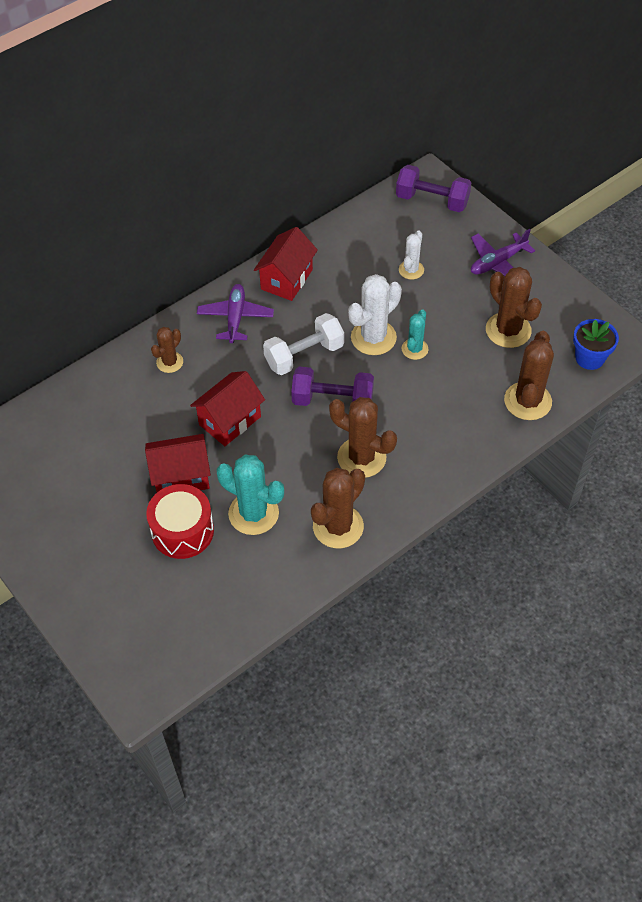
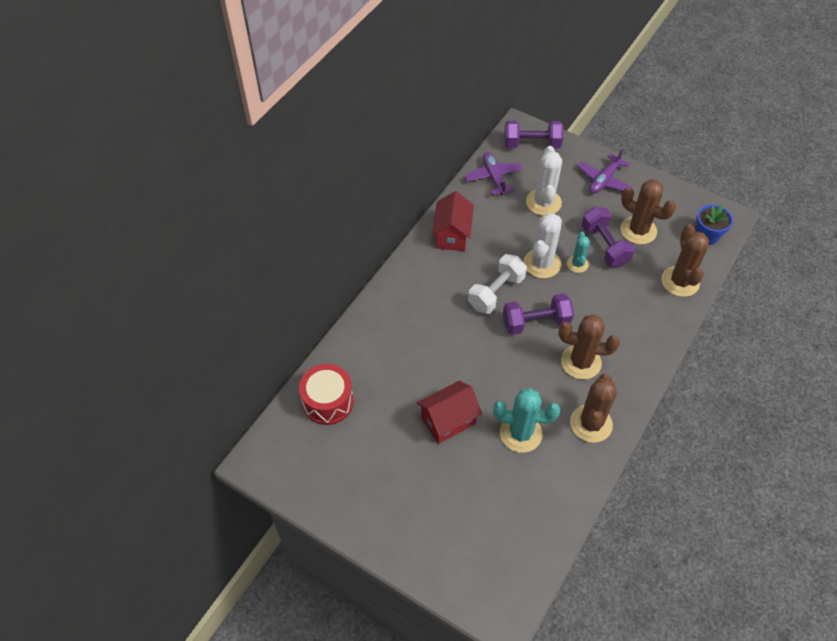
camera: 20 degrees left, 0 degrees up
(170, 362) = (392, 328): brown cactus -> none
(182, 531) = (471, 466): red drum -> red drum (328, 402)
(230, 420) = (464, 362): red house -> none
(235, 318) = (427, 277): purple plane -> purple plane (494, 177)
(411, 270) = (543, 202): white cactus -> white cactus, size x1.72
(458, 337) = (604, 246): none -> purple dumbbell

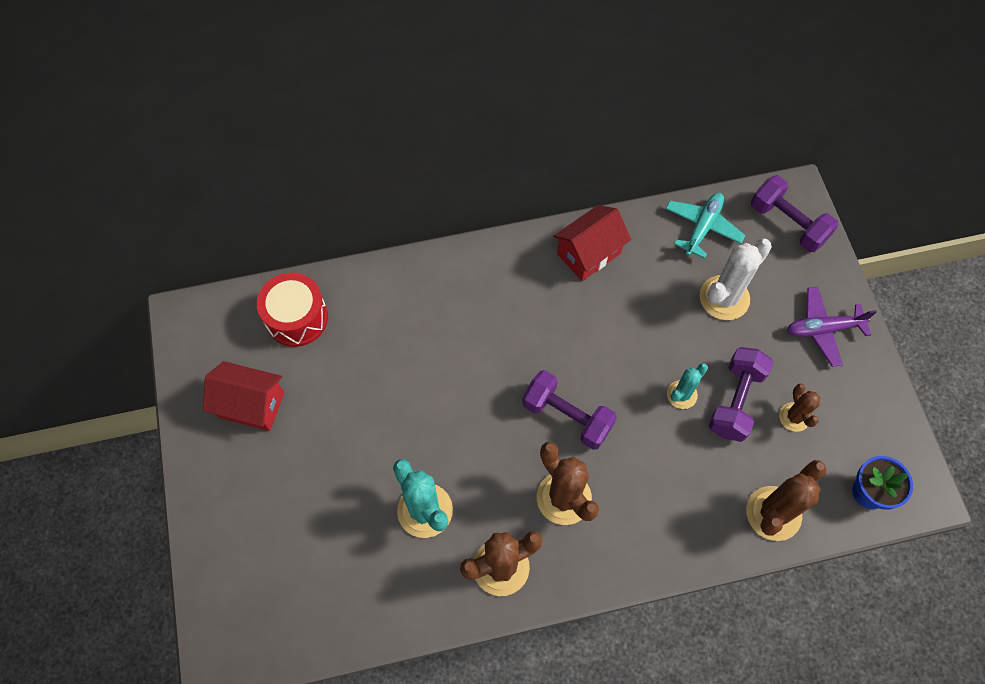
camera: 45 degrees right, 10 degrees up
(448, 421) = (375, 434): red house -> red house (251, 405)
(494, 177) = (702, 227): purple plane -> turquoise plane
(496, 292) = (563, 351): white dumbbell -> none
(542, 263) = (645, 361): white cactus -> none
(638, 230) = (794, 417): brown cactus -> brown cactus, size x0.58

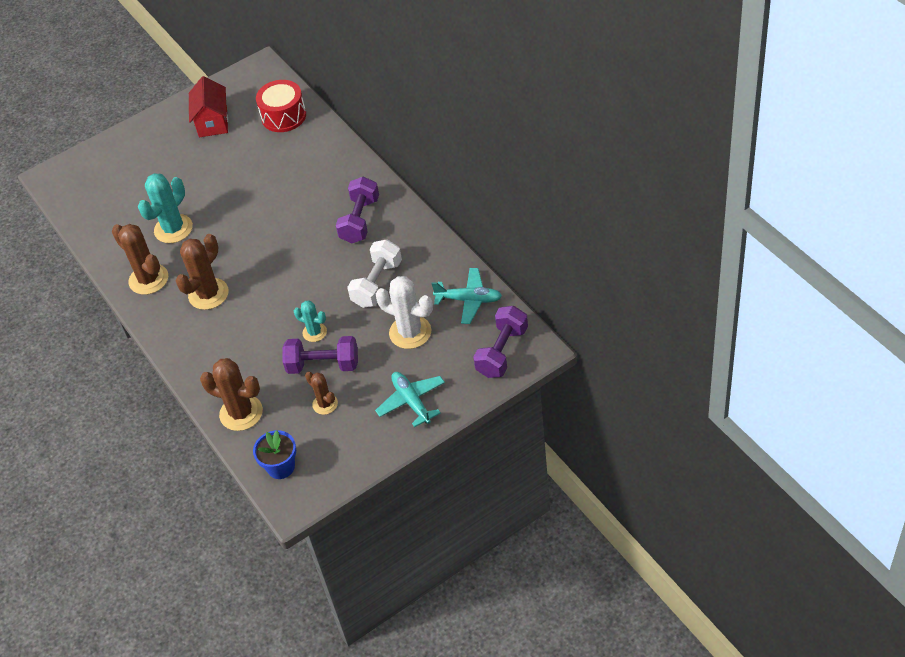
camera: 75 degrees right, 15 degrees down
(567, 416) = (270, 275): purple dumbbell -> purple dumbbell (360, 220)
(588, 253) = (409, 242): red house -> none
(636, 307) = (377, 284): none -> white dumbbell
(794, 417) = (325, 404): brown cactus -> brown cactus turned 75 degrees clockwise
(823, 329) = (411, 402): purple plane -> turquoise plane

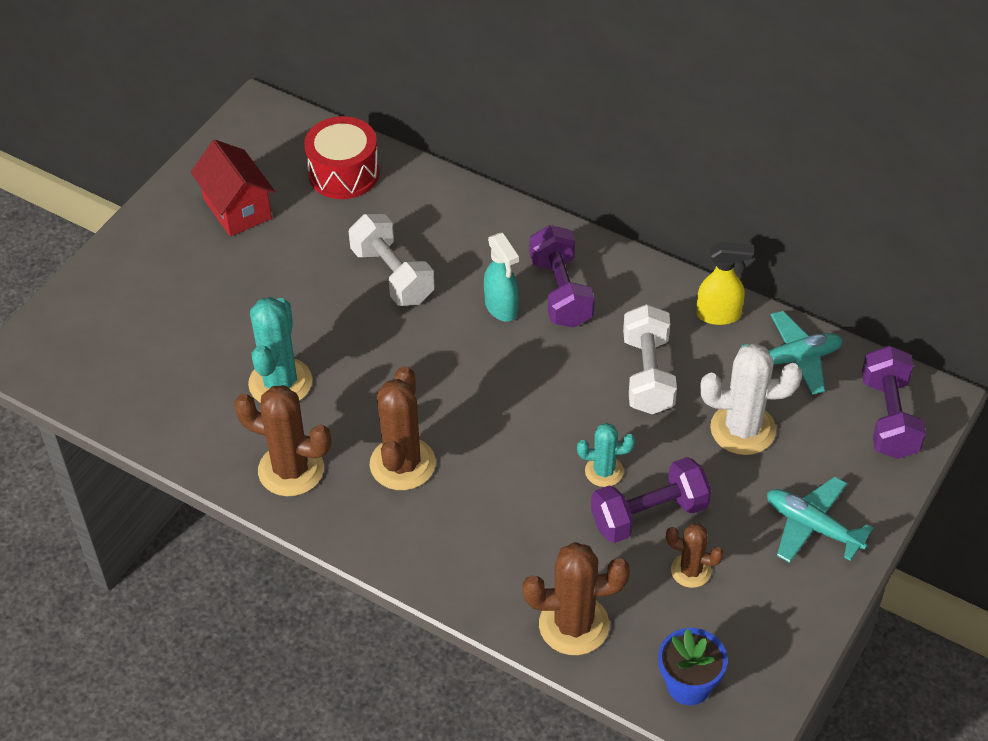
camera: 30 degrees left, 0 degrees up
(272, 184) = (393, 275): none -> white dumbbell
(320, 220) = (501, 308): none -> turquoise spray bottle
(443, 260) = (719, 315): none -> yellow spray bottle

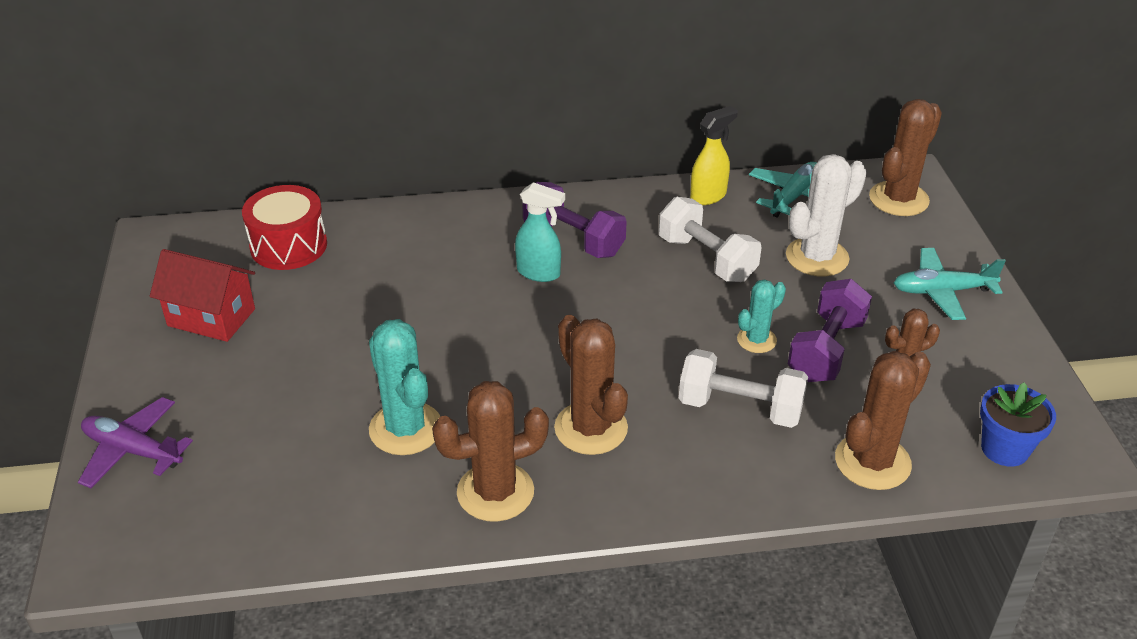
camera: 40 degrees left, 10 degrees down
(103, 290) = (133, 451): none -> purple plane
(393, 275) = (418, 296): white dumbbell -> white dumbbell (740, 408)
(888, 417) = (898, 199): purple dumbbell -> brown cactus

